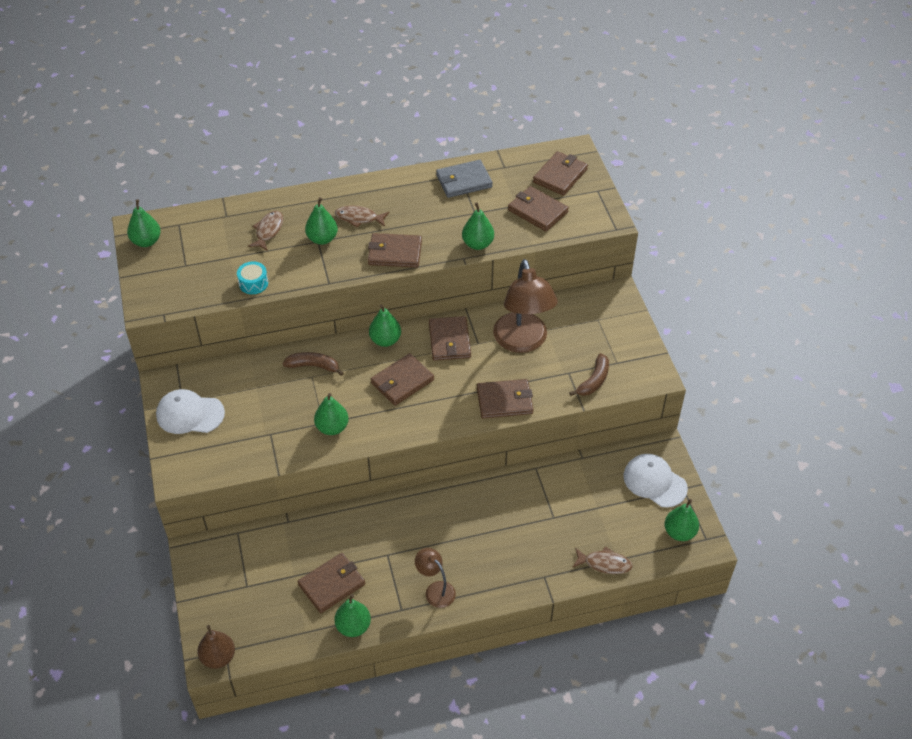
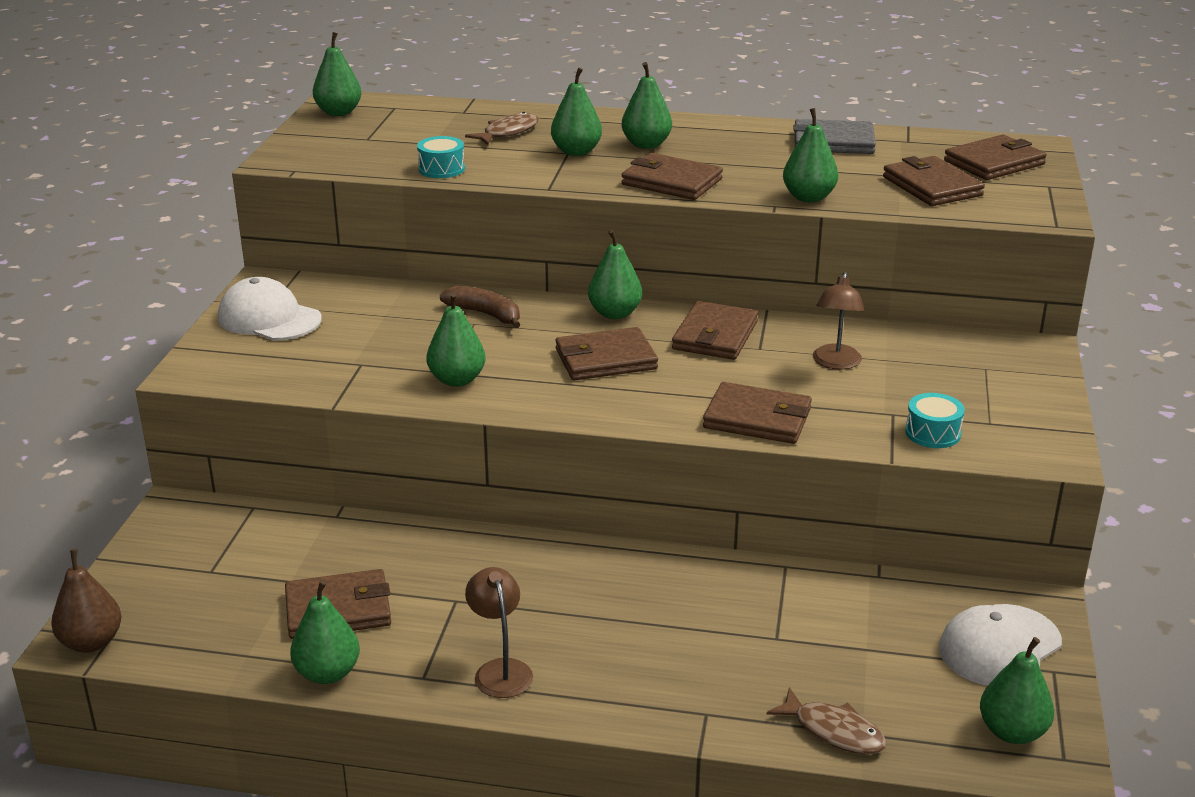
camera: 25 degrees right, 20 degrees down
(359, 218) = (646, 145): brown fish -> green pear
(522, 342) = (835, 363): brown lamp -> brown lamp, size x0.51
(594, 381) = (932, 433): brown banana -> turquoise drum
(654, 482) = (999, 646): white cap -> white cap turned 105 degrees counterclockwise

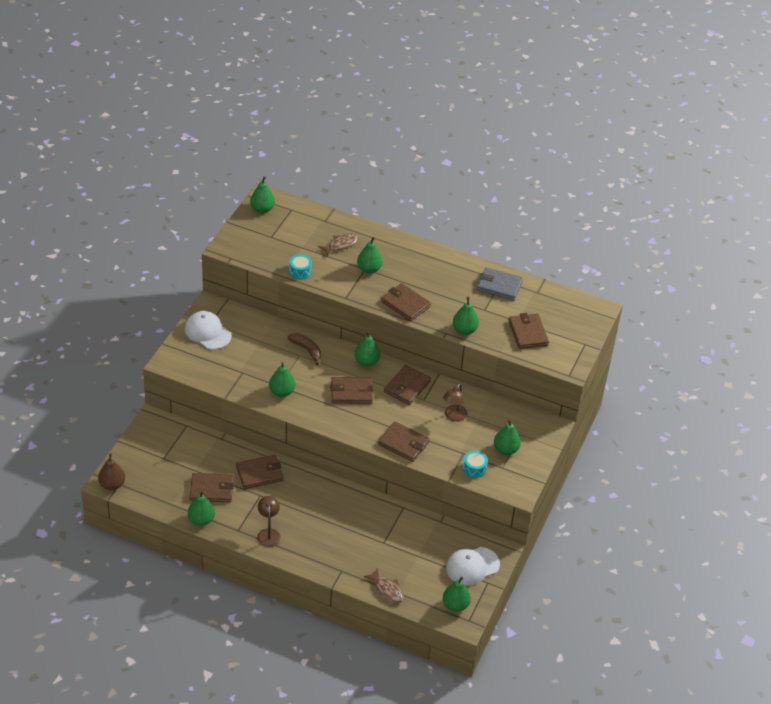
camera: 10 degrees right, 15 degrees up
(646, 145) = (405, 269): green pear -> green pear (506, 449)
(994, 163) = (569, 320): brown wallet -> brown wallet (259, 473)

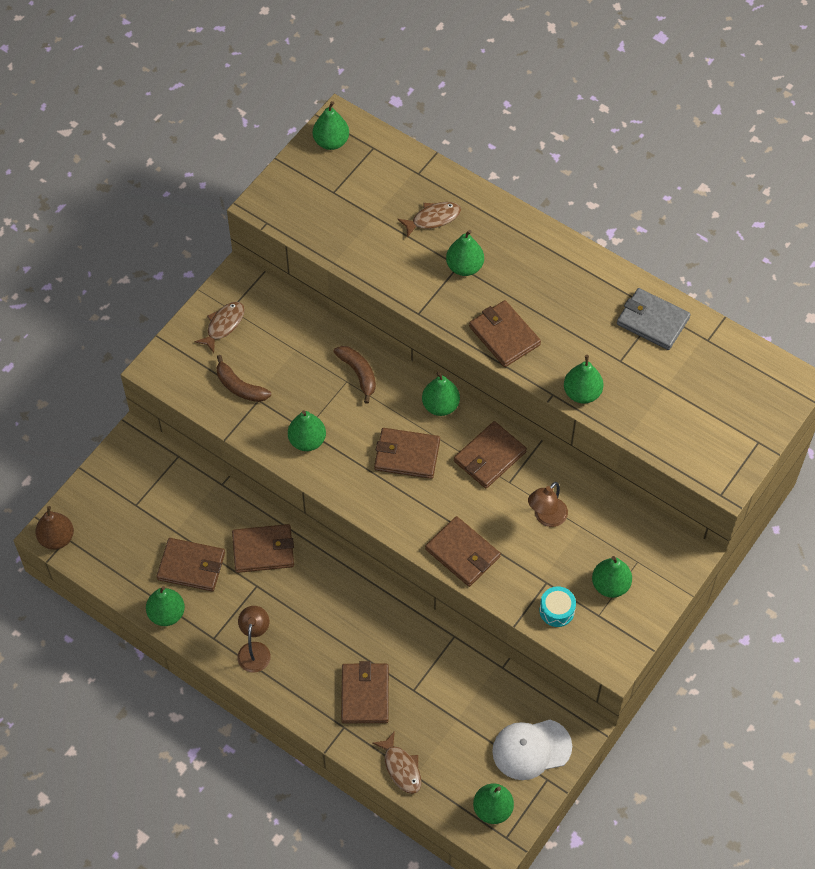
camera: 15 degrees right, 15 degrees up
(207, 332) = (223, 325): white cap -> brown fish
(228, 366) = (240, 387): none -> brown banana
(300, 271) = (362, 258): turquoise drum -> none
(528, 333) = (676, 411): brown wallet -> brown wallet (365, 694)

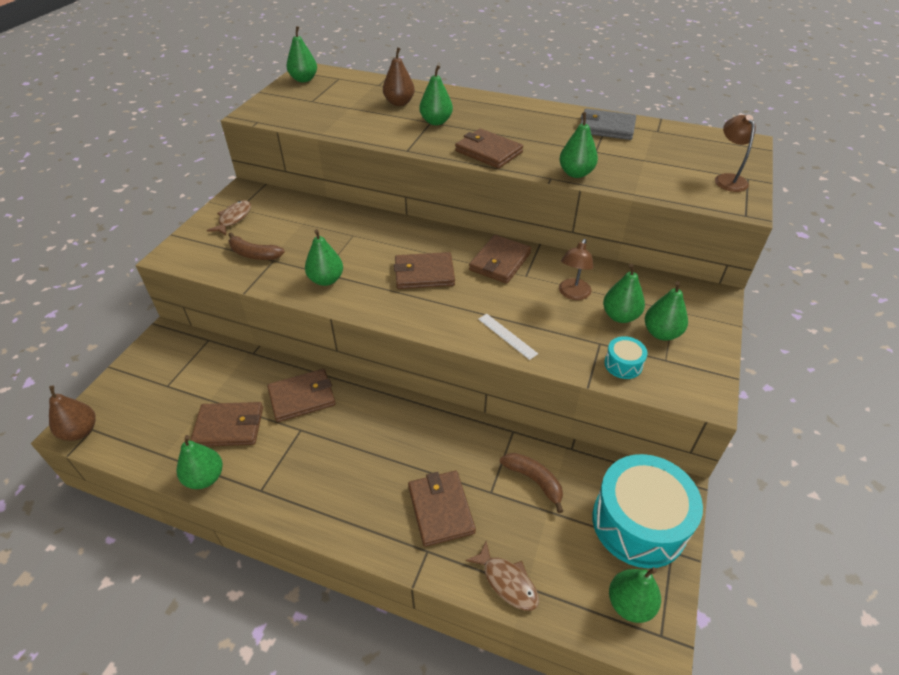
camera: 15 degrees left, 15 degrees down
(255, 650) = (309, 492): brown lamp -> brown lamp (727, 179)
(358, 374) = (362, 229): brown banana -> brown banana (534, 480)
(433, 219) = (399, 103): brown fish -> brown pear
(440, 406) = (442, 237): green pear -> green pear (620, 316)
(462, 553) = (507, 336): brown wallet -> white ruler
(531, 749) = (639, 523): white cap -> turquoise drum

